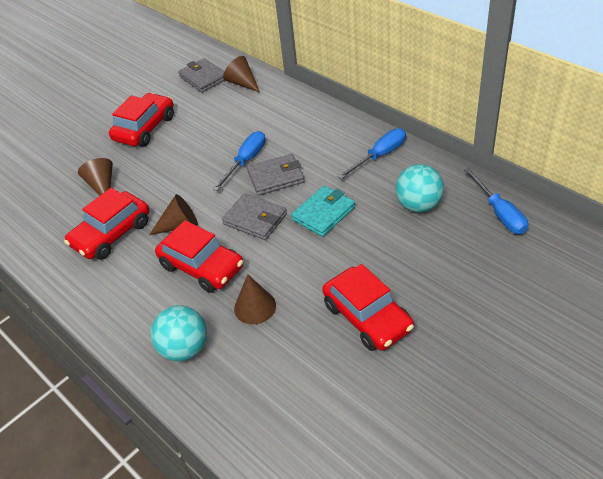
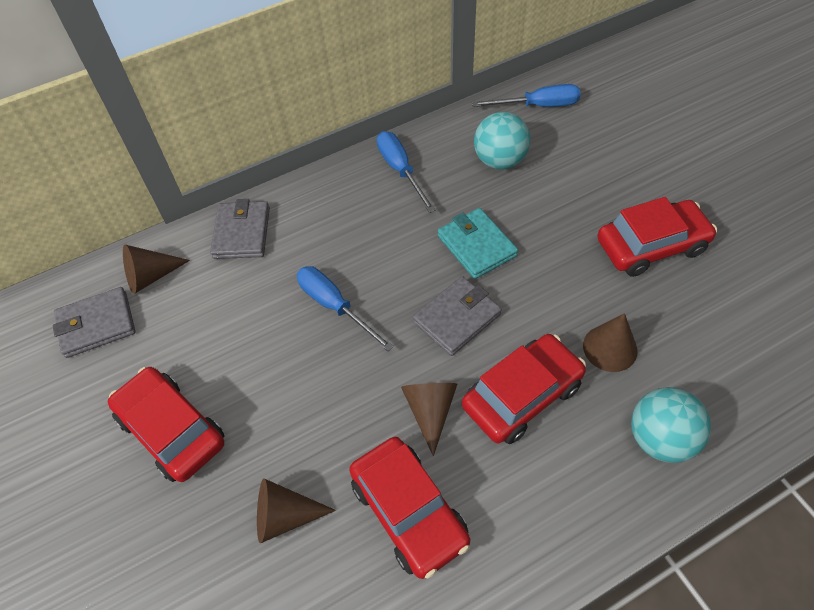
camera: 75 degrees left, 10 degrees up
(276, 177) = (386, 279): grey wallet -> grey wallet (242, 233)

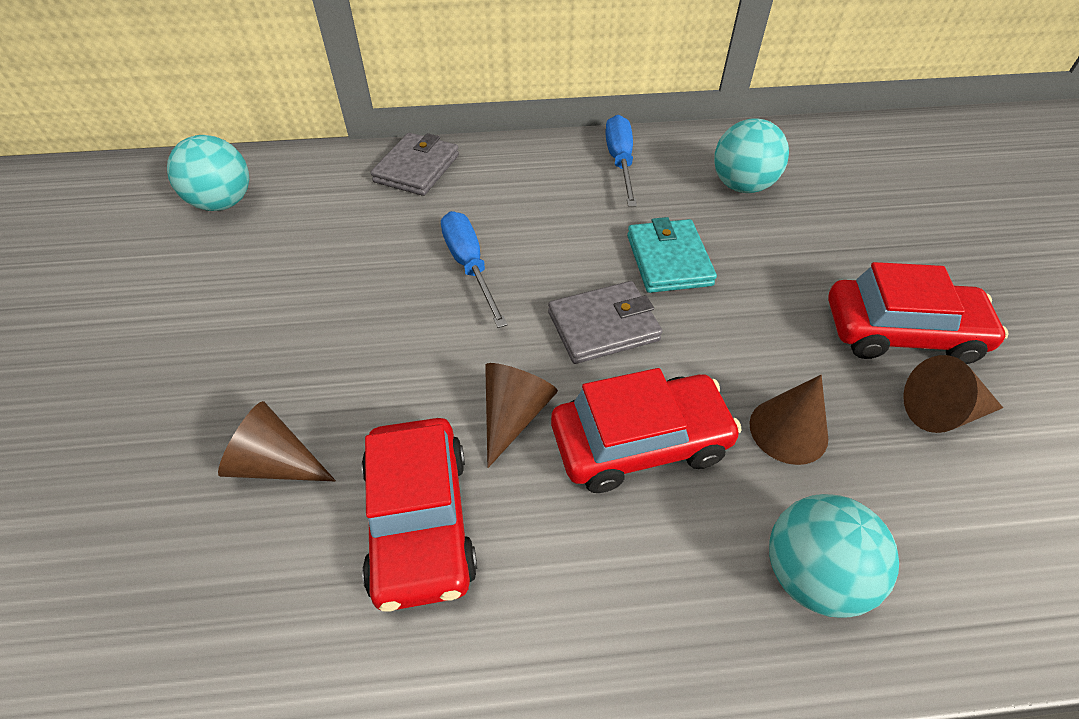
camera: 20 degrees right, 5 degrees down
(96, 324) = (223, 203): grey wallet -> turquoise ball
(151, 276) = (303, 178): brown cone -> brown cone (942, 412)
(172, 430) = (222, 325): red car -> none
(538, 106) = (816, 147): blue screwdriver -> none

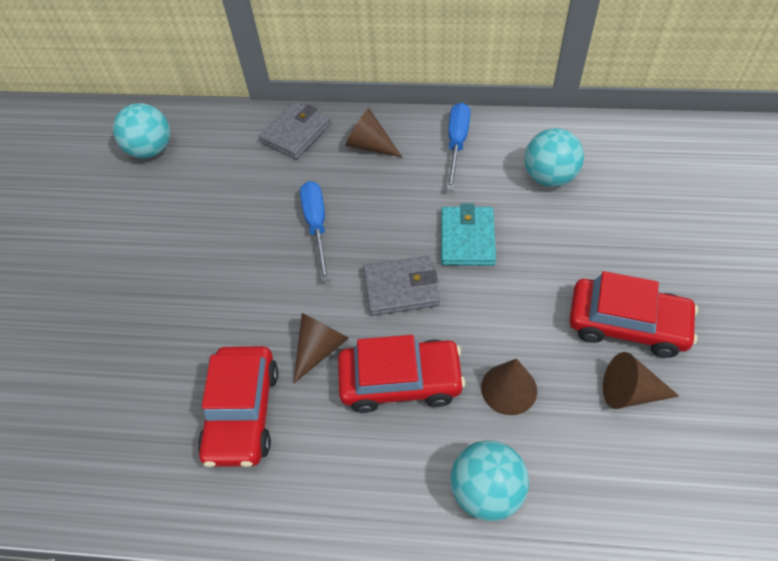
camera: 15 degrees right, 5 degrees up
(276, 463) = (160, 359): brown cone -> brown cone (370, 145)

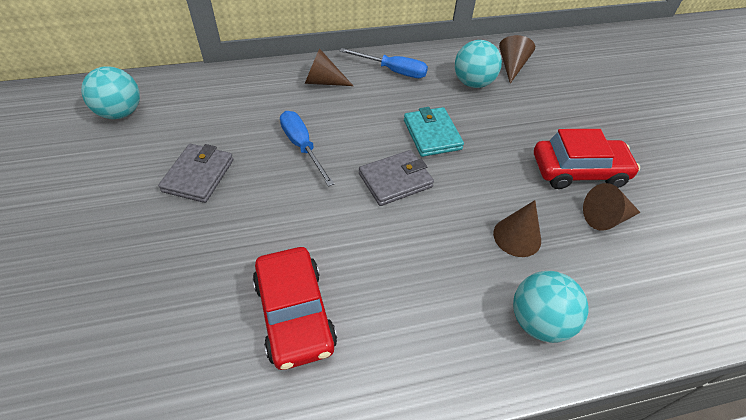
camera: 25 degrees left, 5 degrees down
(296, 133) = (255, 82): grey wallet -> grey wallet (198, 175)
(319, 348) = (345, 242): brown cone -> brown cone (512, 66)
(400, 381) = (427, 252): red car -> none
(457, 144) = (393, 71): blue screwdriver -> blue screwdriver turned 120 degrees clockwise

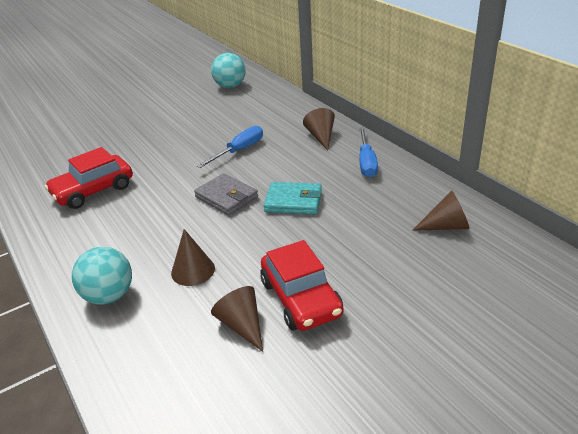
camera: 75 degrees right, 15 degrees down
(198, 175) = (190, 126): grey wallet -> none
(432, 134) = (293, 201): turquoise wallet -> turquoise wallet turned 45 degrees clockwise
(473, 83) = (390, 207): turquoise ball -> none

